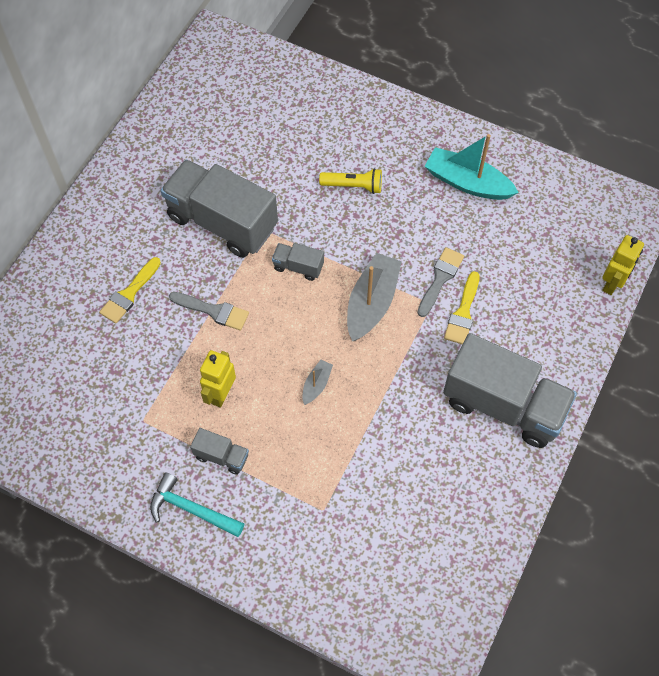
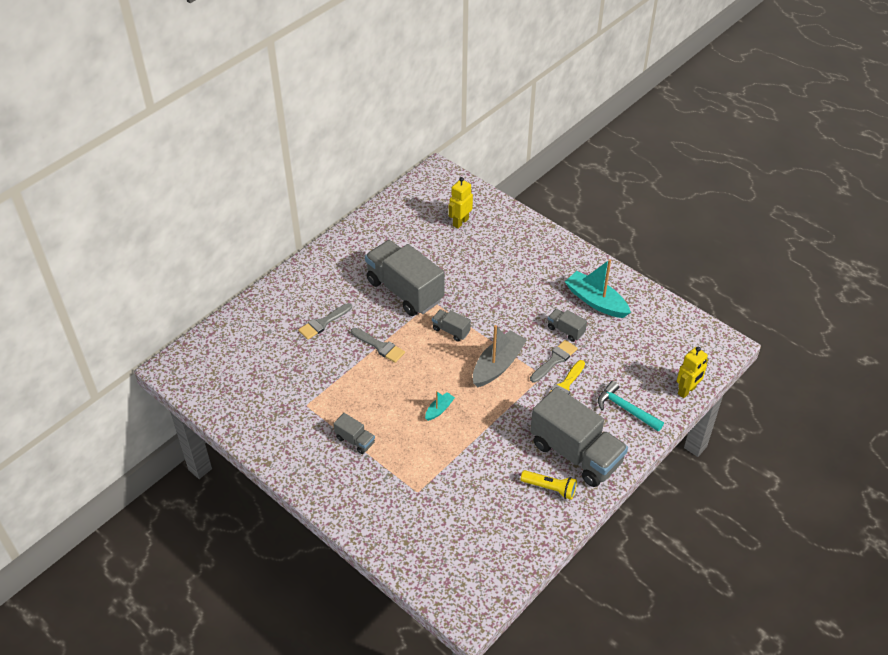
camera: 15 degrees right, 15 degrees down
(129, 293) = (323, 323): yellow brush -> grey brush
(191, 509) = (322, 469): turquoise hammer -> turquoise hammer (625, 409)
(221, 394) = (368, 400): yellow robot -> yellow robot (460, 222)
(316, 385) = (439, 409): grey boat -> turquoise boat
(353, 186) = (509, 286): yellow flashlight -> yellow flashlight (550, 488)
(442, 233) = (565, 330): none -> grey truck

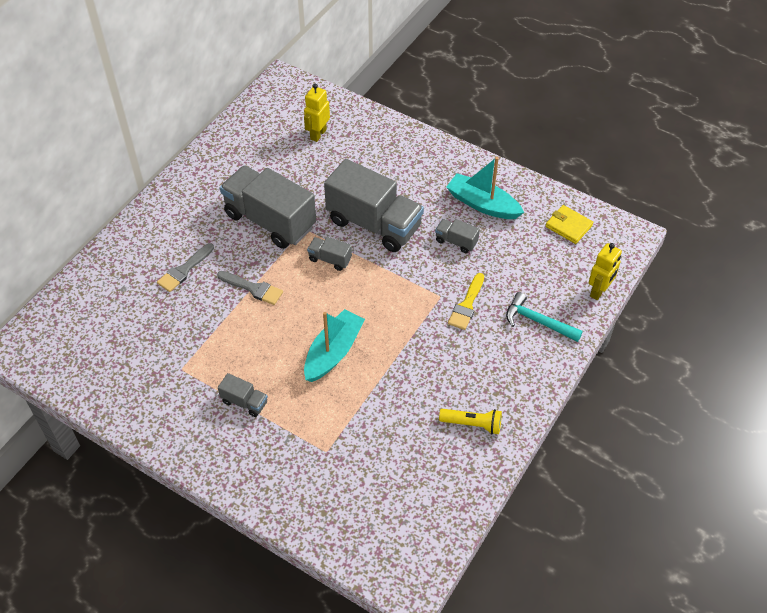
camera: 10 degrees left, 5 degrees up
(439, 409) = (333, 352): turquoise boat -> turquoise boat, size x2.05
(498, 365) = (389, 291): grey boat -> none
(554, 360) = (450, 277): grey brush -> none
(576, 453) = (493, 380): grey truck -> grey truck (374, 224)
(670, 330) = (568, 226): none -> yellow wallet

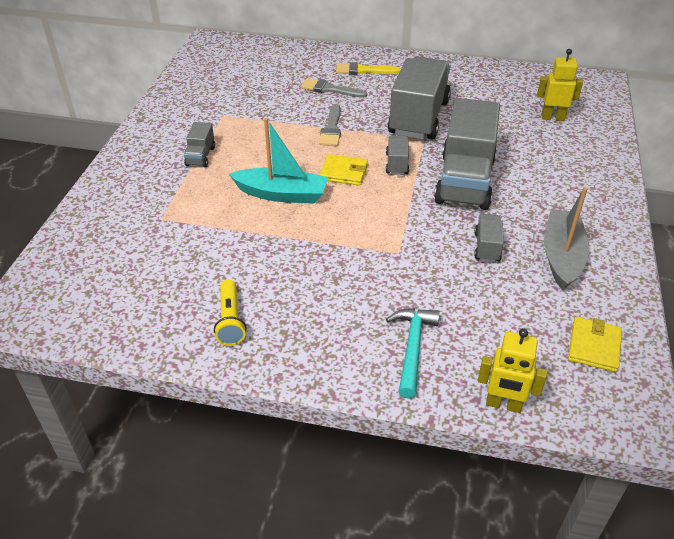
camera: 70 degrees right, 10 degrees down
(324, 299) = (344, 172): none -> yellow wallet
(466, 305) = (399, 277): yellow brush -> yellow brush (363, 70)
(482, 204) = (561, 256): turquoise boat -> grey boat

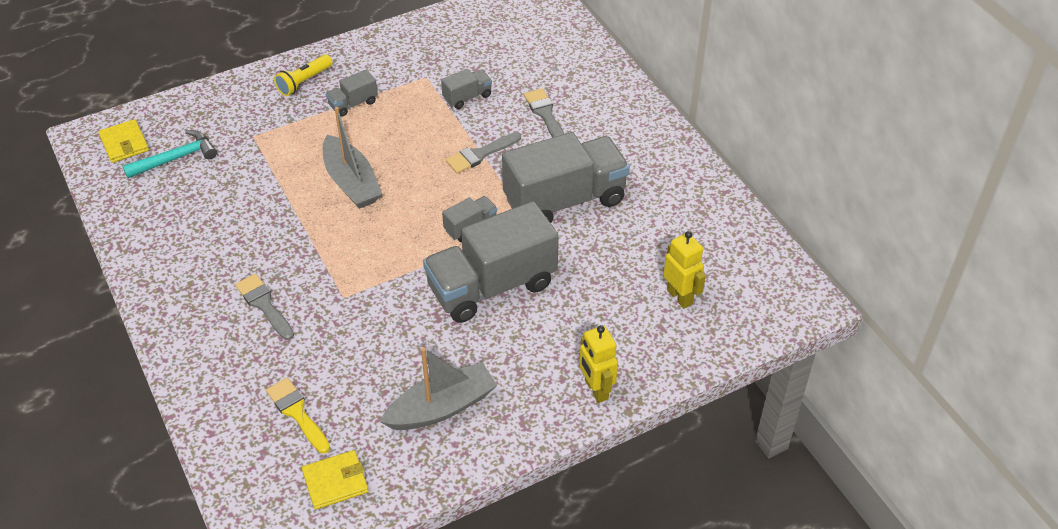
camera: 50 degrees right, 5 degrees up
(230, 320) = (177, 247): yellow flashlight -> yellow flashlight (304, 82)
(282, 194) = (351, 182): turquoise boat -> grey boat
(344, 172) = (421, 201): yellow wallet -> yellow wallet (124, 143)
(359, 299) = (264, 305): none -> grey brush
(363, 70) = (607, 116): yellow brush -> yellow brush (297, 413)
(412, 347) = (235, 366): turquoise hammer -> turquoise hammer (176, 158)
(487, 247) = (405, 350): grey truck -> grey truck (467, 97)
(503, 404) = (218, 452): yellow robot -> yellow robot (596, 390)

